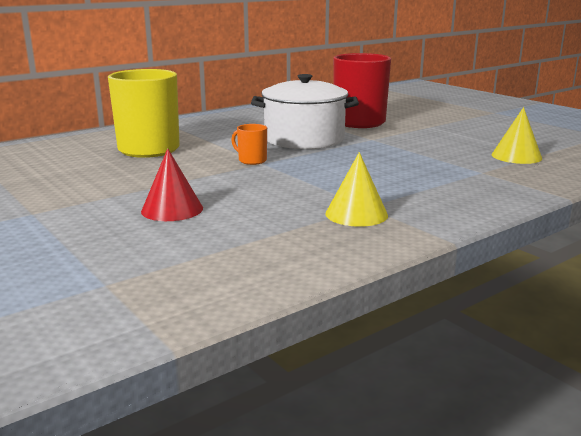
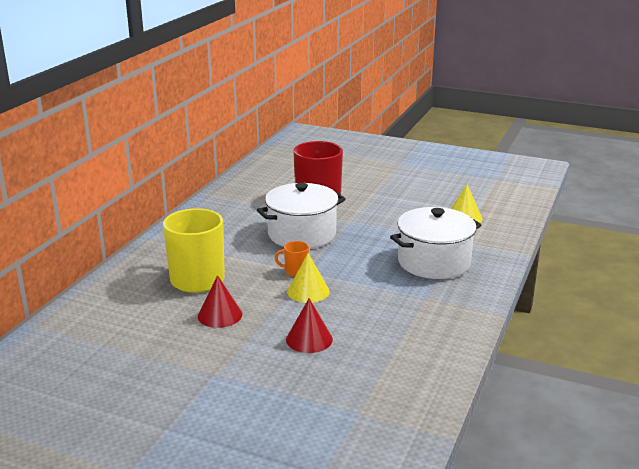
camera: 30 degrees left, 5 degrees up
(122, 174) = (220, 315): none -> red cone
(356, 214) = (428, 306): yellow cone -> yellow cone (308, 291)
(423, 182) = (434, 262): none -> white pot

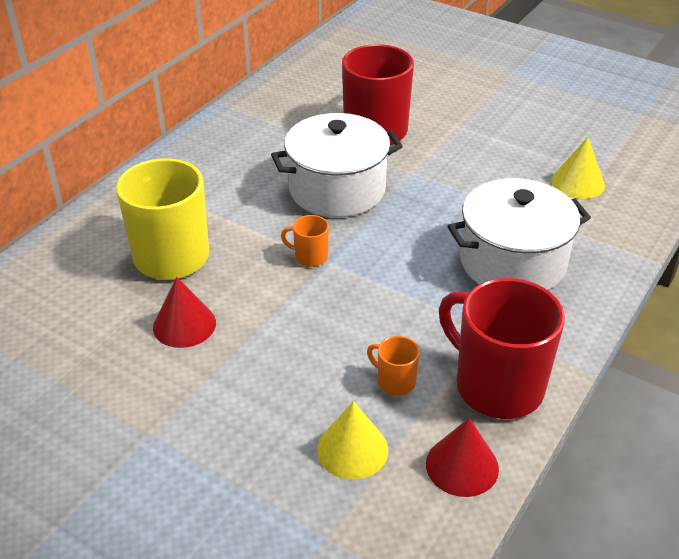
camera: 10 degrees right, 15 degrees up
(308, 291) = (318, 296): yellow cone -> yellow cone (352, 449)
(309, 339) = (295, 386): red cone -> red cone (462, 466)
(376, 330) = (395, 381): none -> orange mug
(444, 326) = (497, 386): none -> red mug

